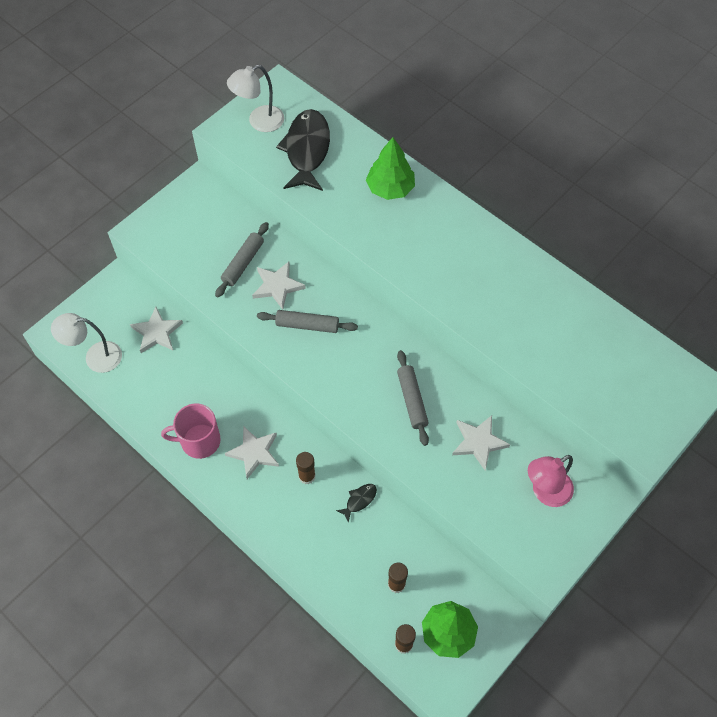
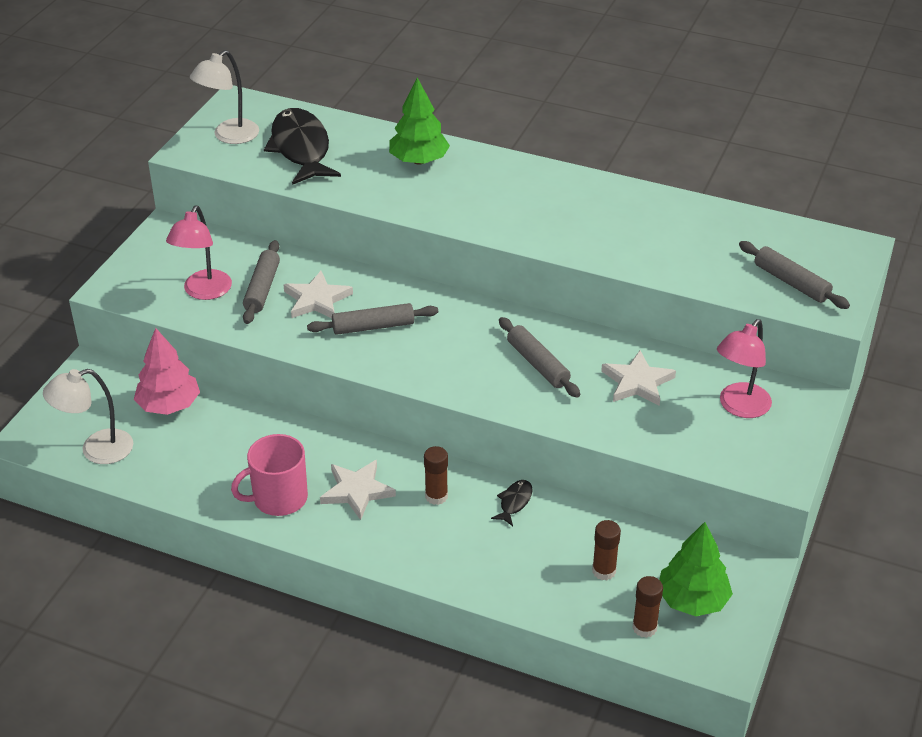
camera: 20 degrees left, 20 degrees down
(157, 332) = (169, 405): white star -> pink tree
(201, 254) = (204, 292): none -> pink lamp
(626, 406) = (791, 282): none -> grey rolling pin

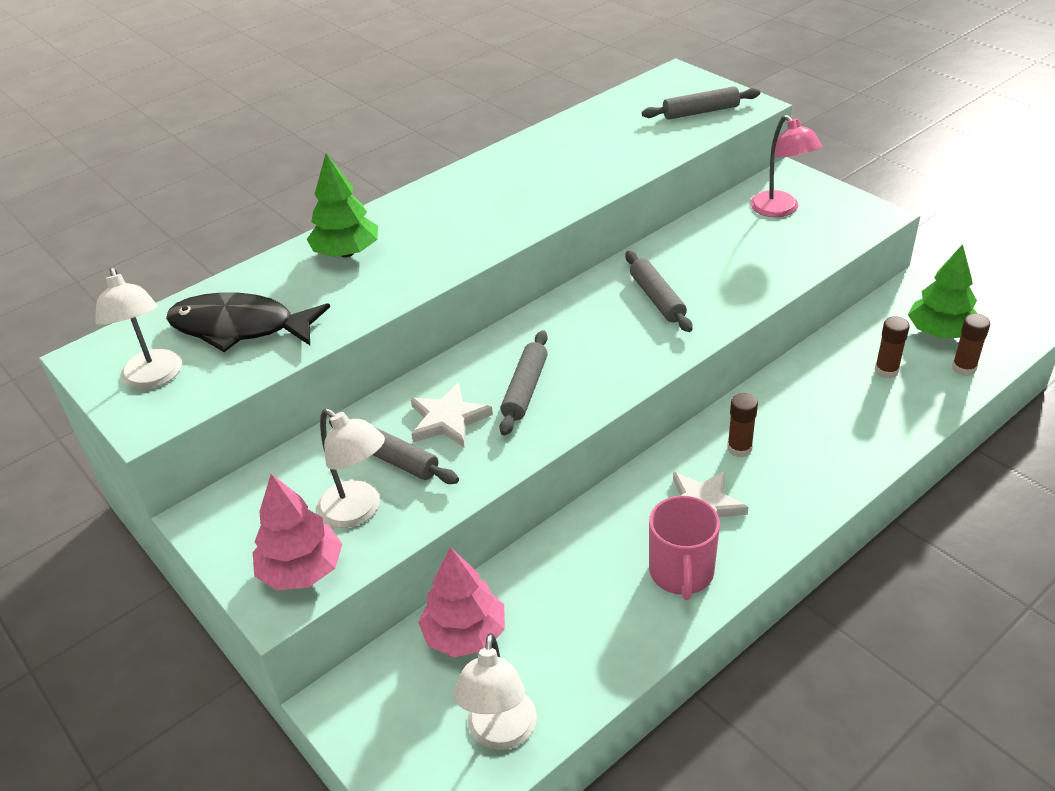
camera: 60 degrees left, 0 degrees up
(141, 288) = (302, 570): none -> pink tree
(204, 292) = (358, 511): pink lamp -> white lamp
(514, 502) = (773, 399): black fish -> none
(537, 364) = (657, 298): grey rolling pin -> grey rolling pin turned 75 degrees clockwise
(637, 382) = (717, 251): white star -> none

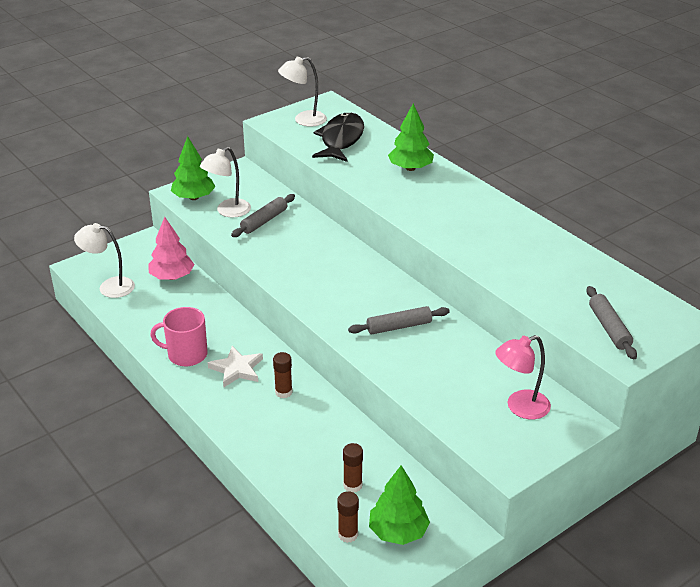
camera: 90 degrees right, 5 degrees down
(302, 570) = (194, 197): pink tree -> green tree
(448, 419) = (291, 238): white star -> none
(525, 389) = (312, 266): grey rolling pin -> none

